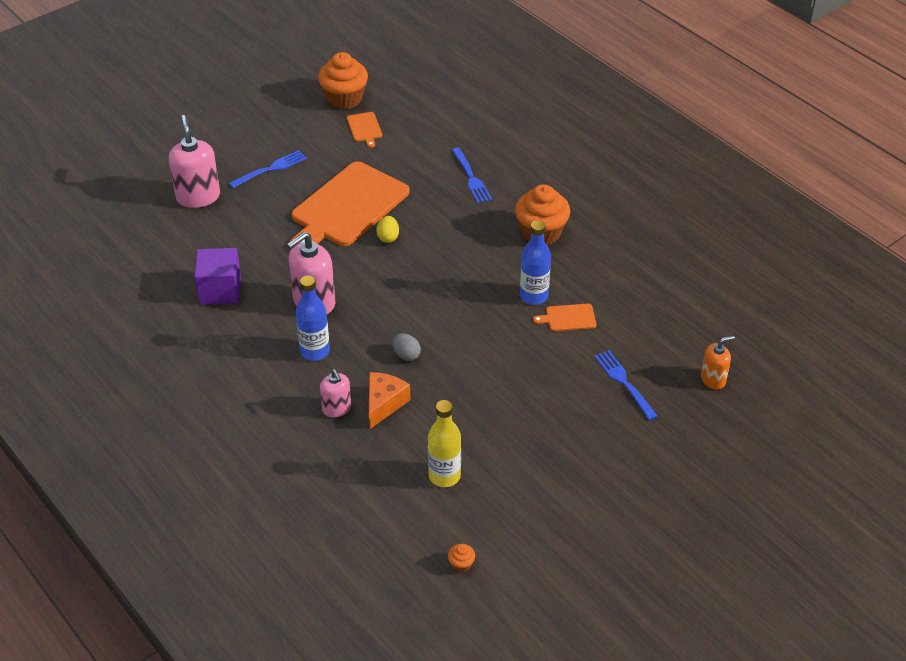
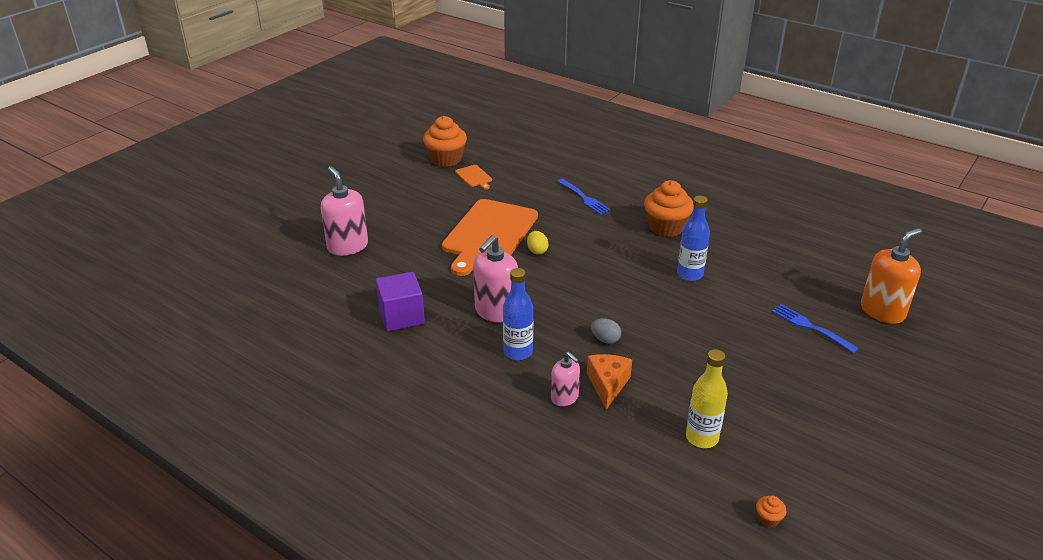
camera: 15 degrees left, 10 degrees down
(270, 169) = (405, 216): blue fork -> none
(568, 318) = (730, 286): orange cutting board -> none
(713, 379) = (882, 311): orange soap dispenser -> orange soap dispenser, size x1.70

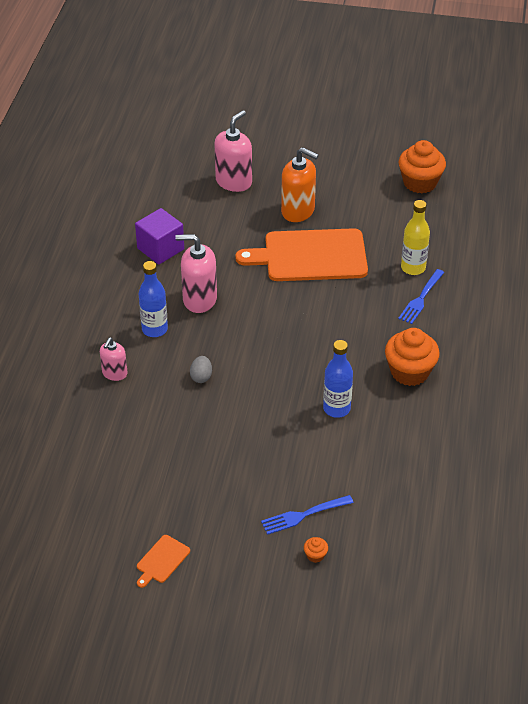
camera: 65 degrees right, 10 degrees up
(474, 177) = (402, 212): orange cutting board -> orange cutting board (162, 560)
(537, 251) = (305, 295): yellow egg -> none
(607, 385) = (143, 394): orange cheese -> none
(702, 438) = (109, 467): yellow bottle -> yellow bottle (413, 268)
(768, 519) = (39, 525): orange cupcake -> orange cupcake (315, 555)
(811, 327) = (304, 515): blue fork -> blue fork turned 135 degrees counterclockwise
(882, 311) = (367, 568): orange soap dispenser -> orange soap dispenser (298, 211)

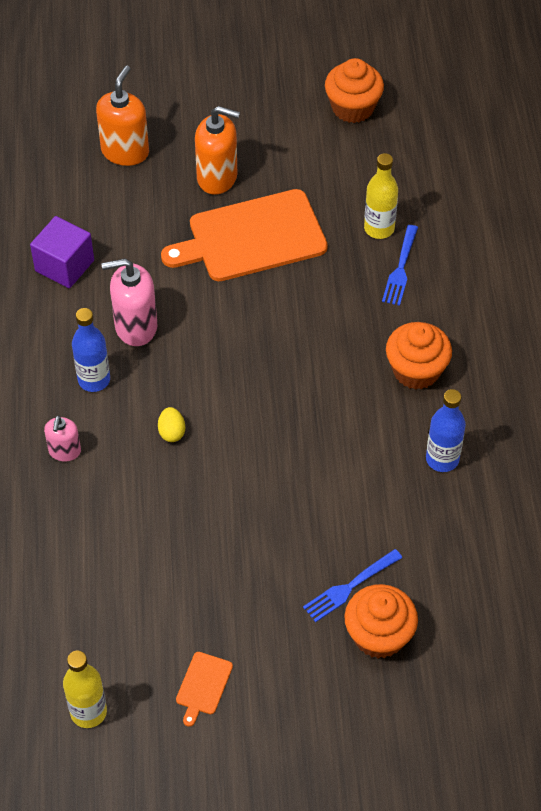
camera: 15 degrees left, 10 degrees up
(66, 559) = (88, 712): none -> yellow bottle
(201, 377) = (172, 432): grey egg -> yellow egg
(234, 182) = (125, 151): pink soap dispenser -> orange soap dispenser
(315, 555) = (379, 635): orange cupcake -> orange cupcake, size x2.46
(336, 408) = (345, 439): blue bottle -> blue bottle (442, 459)

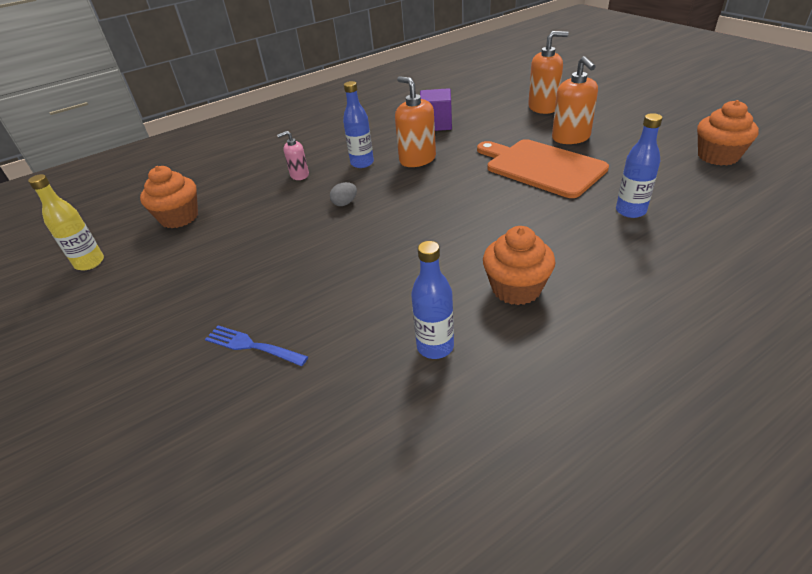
camera: 65 degrees right, 15 degrees down
(135, 326) = (417, 159): pink soap dispenser -> orange soap dispenser
(172, 432) = (345, 203): yellow egg -> grey egg
(203, 685) = (123, 304): orange cutting board -> none
(379, 228) = (630, 211): yellow bottle -> blue bottle
(379, 635) = (205, 388): orange cupcake -> orange cupcake (179, 217)
(400, 268) = (609, 236): blue fork -> none

